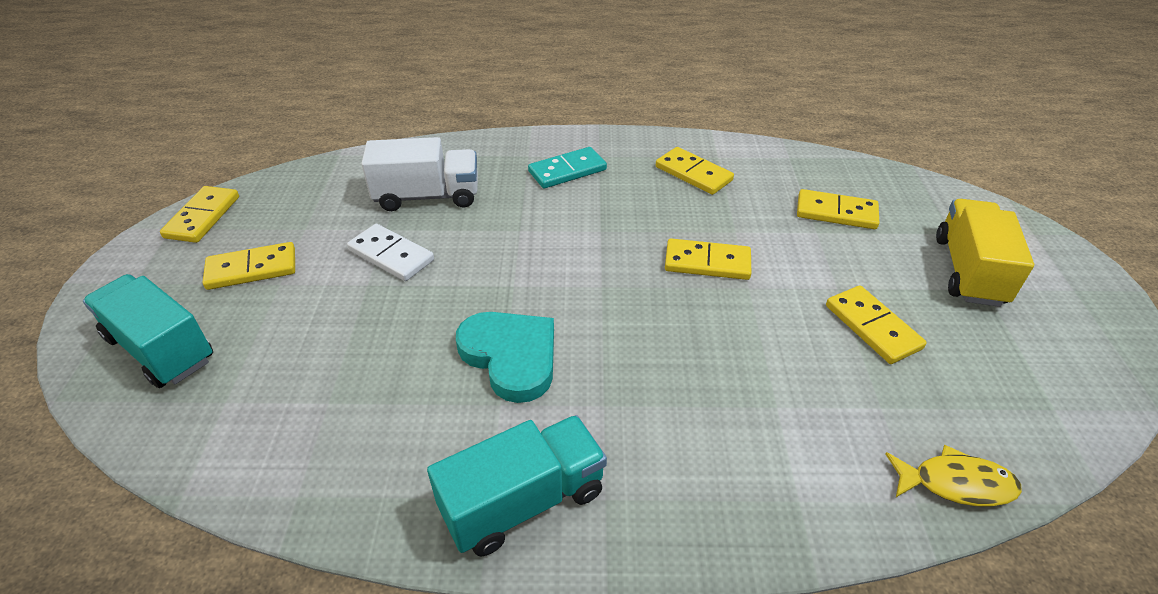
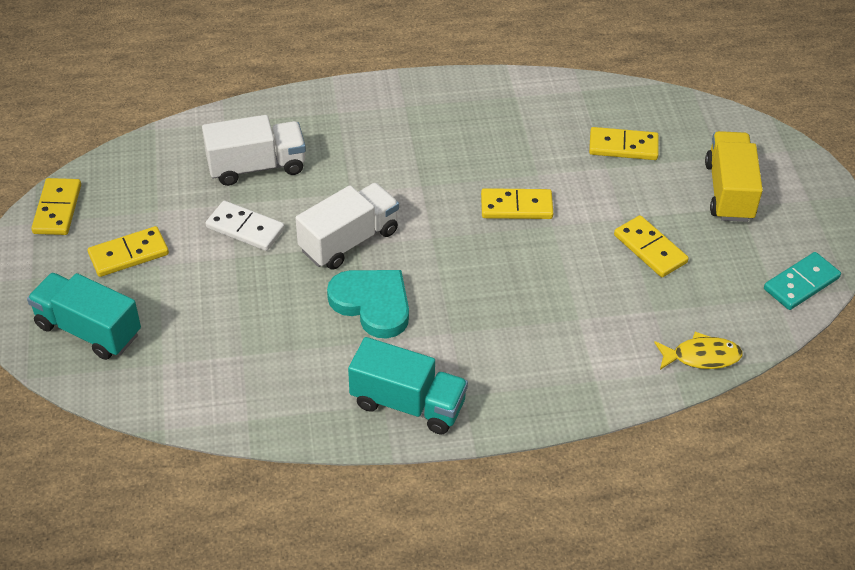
camera: 10 degrees left, 5 degrees up
(503, 280) = (349, 241): none -> white truck
(523, 501) = (408, 403): turquoise truck -> turquoise truck turned 60 degrees clockwise
(567, 171) = (378, 126): turquoise domino -> turquoise domino (801, 283)
(693, 173) = (495, 117): yellow domino -> none

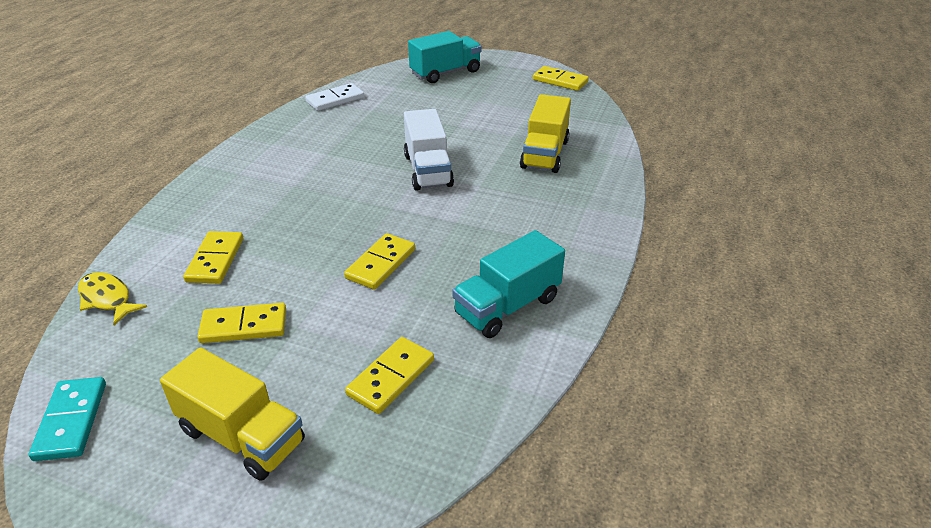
camera: 120 degrees right, 10 degrees down
(129, 254) = (496, 94): yellow domino -> yellow domino (215, 260)
(245, 228) = (482, 135): white domino -> white domino (335, 100)
(256, 166) = (544, 154): white truck -> yellow truck
(372, 304) = (357, 162): turquoise heart -> none
(408, 403) = (262, 151): turquoise truck -> turquoise truck (507, 306)
(701, 356) = (107, 299): yellow fish -> yellow fish turned 105 degrees clockwise

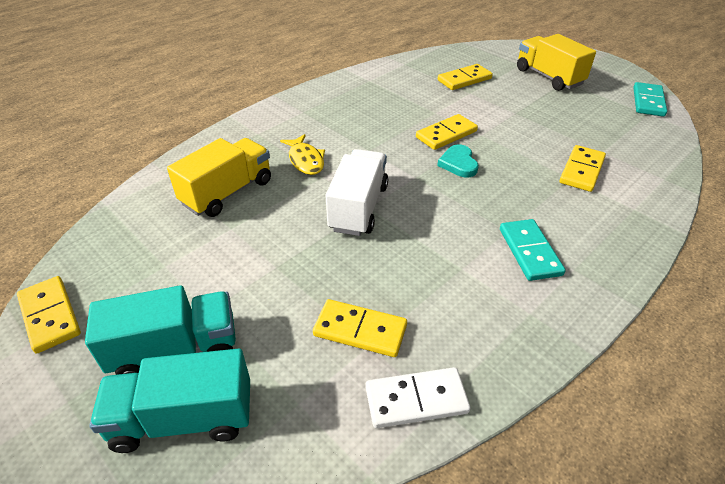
camera: 155 degrees left, 5 degrees up
(107, 299) = (664, 162): yellow fish -> yellow fish (305, 160)
(244, 326) = (552, 121): yellow domino -> yellow domino (360, 330)
(274, 175) = (529, 252): none -> turquoise domino
(354, 232) = (458, 163): none -> turquoise heart
(507, 306) = (376, 92): turquoise truck -> turquoise truck (175, 349)

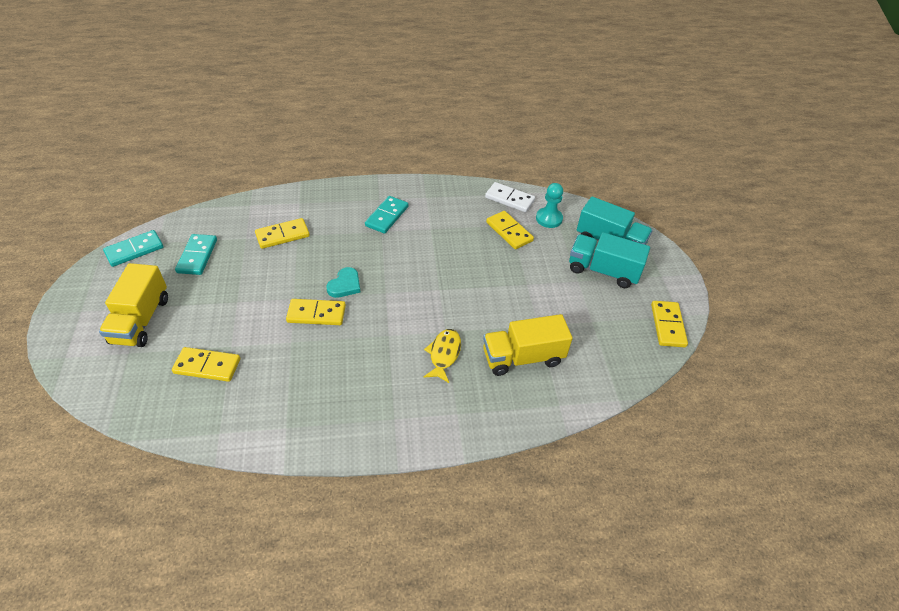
camera: 145 degrees left, 5 degrees up
(319, 400) = (549, 219): none -> turquoise pawn
(358, 208) = (446, 292): white truck -> none
(603, 121) = (197, 256): none -> turquoise domino

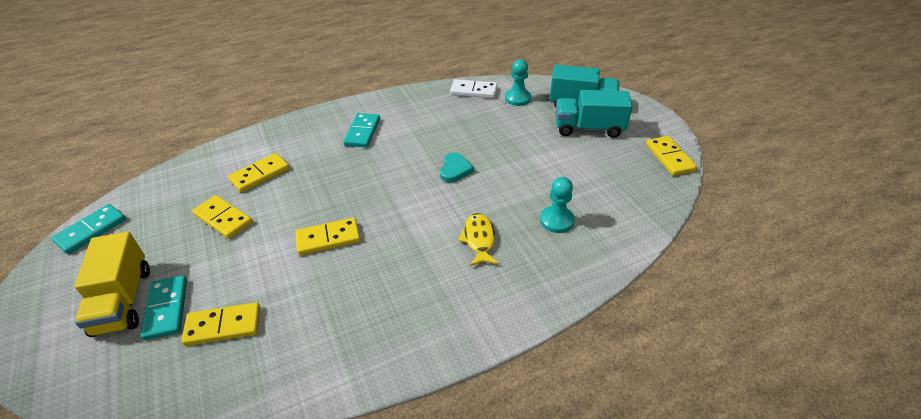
camera: 15 degrees left, 5 degrees down
(197, 256) = (170, 218): turquoise domino -> turquoise domino (167, 309)
(345, 285) = (347, 203): turquoise heart -> turquoise heart (455, 169)
(509, 232) = (487, 117): yellow domino -> yellow domino (223, 219)
(523, 357) = (556, 220): yellow truck -> turquoise pawn

